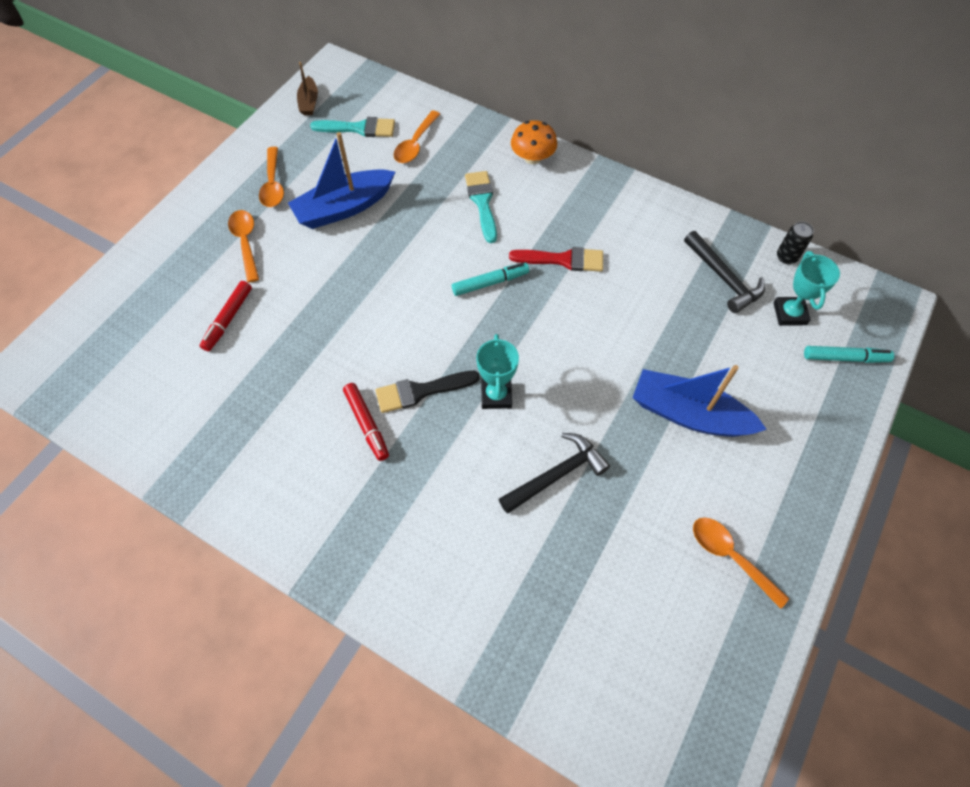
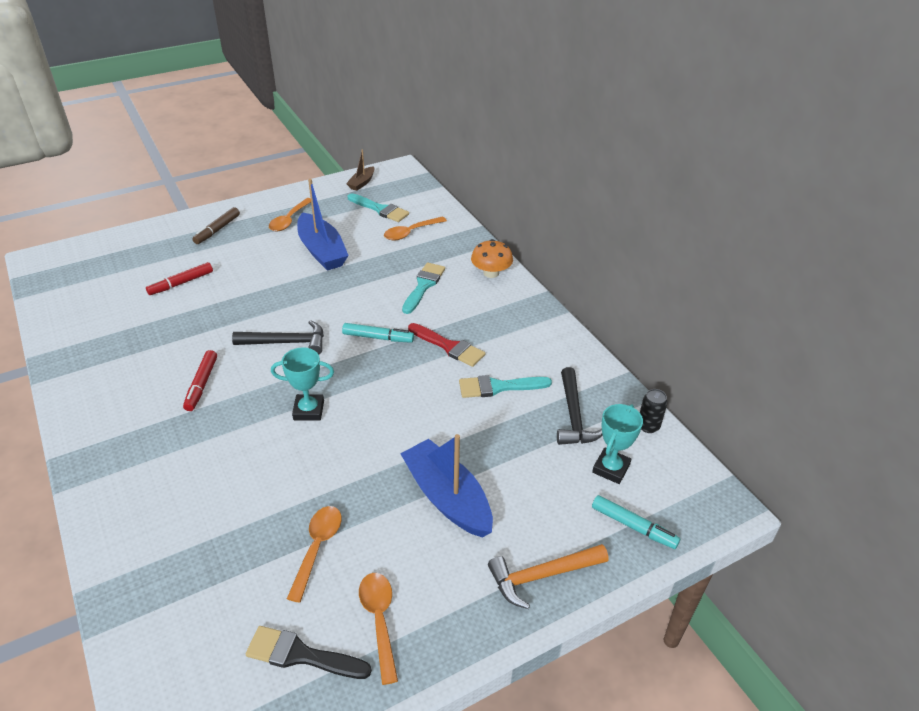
camera: 30 degrees right, 20 degrees down
(203, 233) = (217, 230): none -> brown marker
(246, 243) = (237, 245): orange spoon -> orange spoon (317, 548)
(344, 208) = (322, 251): blue boat -> blue boat turned 120 degrees counterclockwise
(421, 391) = (259, 382): black brush -> black brush (301, 655)
(496, 395) = (308, 410): turquoise trophy -> turquoise trophy turned 60 degrees clockwise
(557, 474) = (300, 485): black hammer -> black hammer (287, 342)
(640, 281) = (498, 387): none -> turquoise brush
(815, 442) = (541, 576): none -> orange hammer

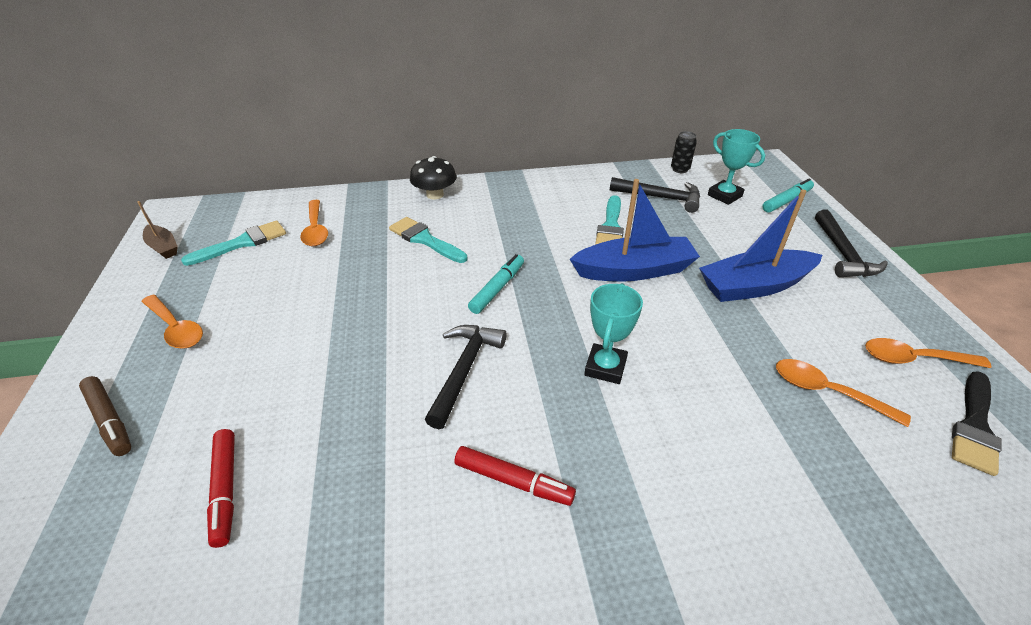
camera: 70 degrees left, 0 degrees up
(322, 251) = (286, 307): blue boat -> blue boat (634, 270)
(449, 346) = (538, 243): red brush -> none
(491, 273) = (435, 195): orange mushroom -> black mushroom
(541, 576) = (843, 254): orange hammer -> black hammer

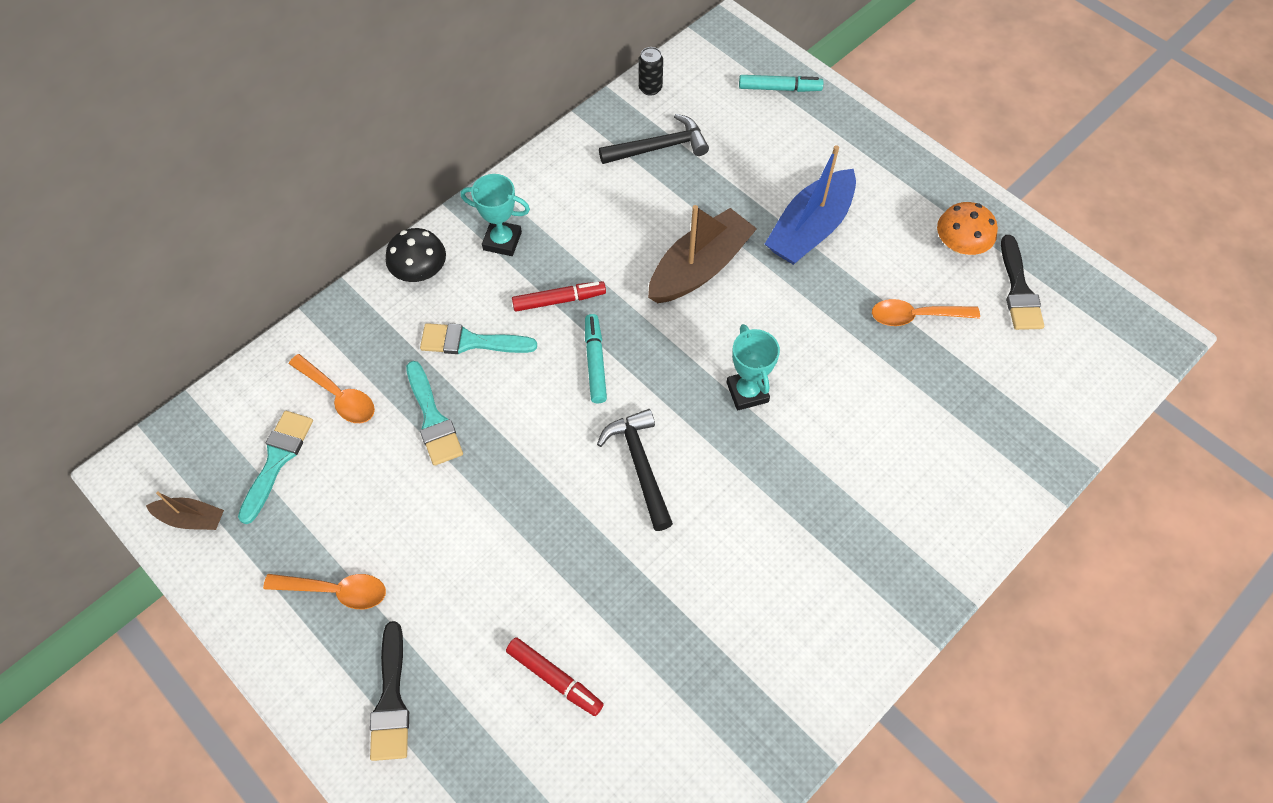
camera: 35 degrees left, 20 degrees up
(109, 420) = (391, 700): brown marker -> black brush
(513, 481) = (752, 532): red marker -> red marker (559, 300)
(610, 226) = (639, 219): turquoise brush -> turquoise brush (433, 419)
(634, 270) = (699, 267): blue boat -> brown boat
(724, 195) = (718, 111): turquoise trophy -> turquoise trophy (502, 241)
(786, 201) = (779, 88): turquoise marker -> turquoise marker turned 75 degrees clockwise
(843, 254) = (861, 143): black hammer -> none
(914, 359) = (960, 245): orange spoon -> orange mushroom

